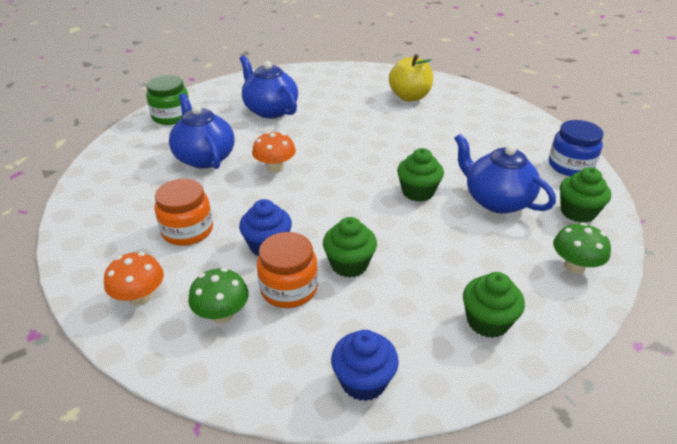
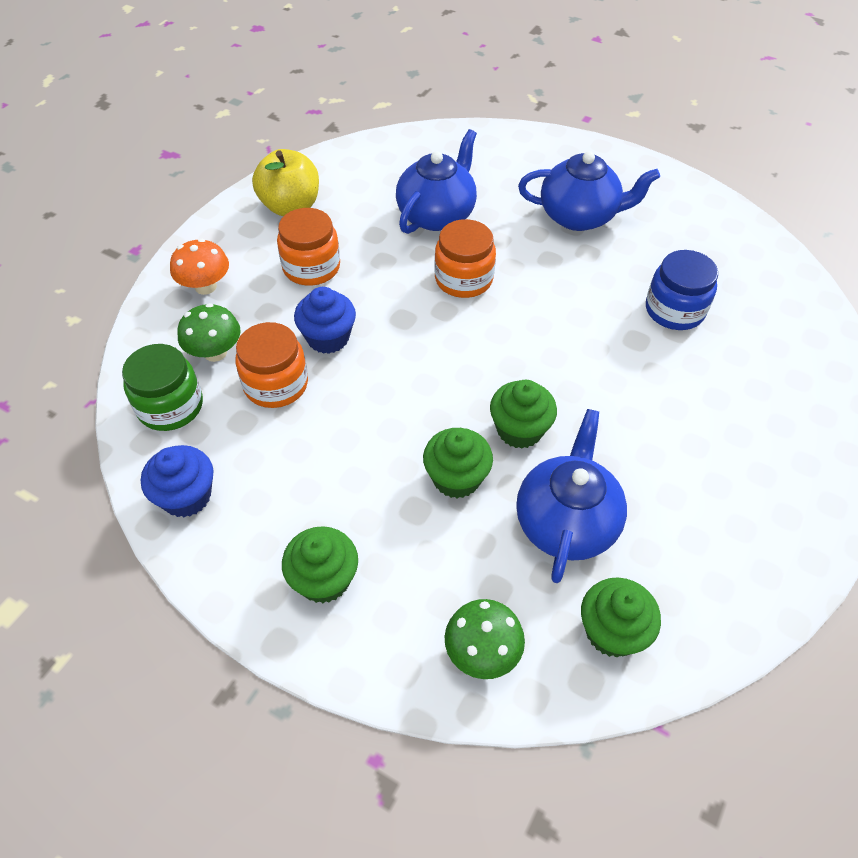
camera: 60 degrees right, 15 degrees up
(171, 116) = (491, 148): green jar -> green jar (170, 406)
(270, 110) = (579, 216): blue teapot -> blue teapot turned 75 degrees clockwise
(275, 168) = (463, 279): orange mushroom -> orange jar
(349, 264) = (341, 417): green cupcake -> green cupcake (456, 478)
(409, 97) = (750, 334): yellow apple -> yellow apple (290, 206)
(570, 166) = (734, 595): blue jar -> blue jar (674, 310)

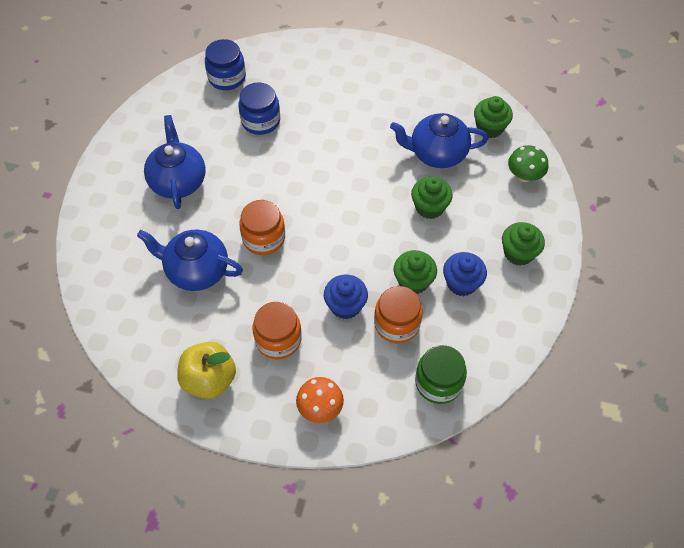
camera: 105 degrees left, 5 degrees up
(186, 496) = (499, 343): blue cupcake -> blue cupcake (461, 283)
(215, 352) = (382, 373): green mushroom -> none
(519, 430) = (384, 184): green cupcake -> green cupcake (413, 281)
(768, 288) = (227, 77): none -> blue jar

